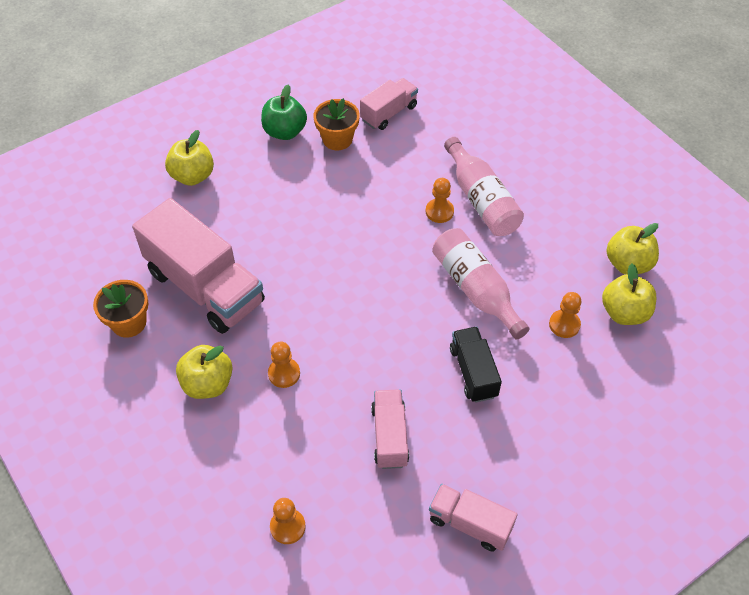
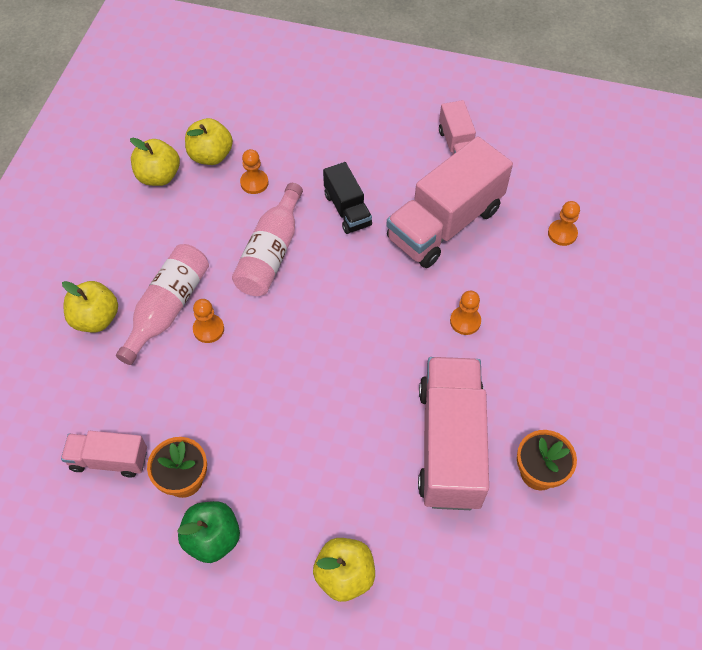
camera: 130 degrees left, 5 degrees up
(208, 384) = (525, 364): yellow apple -> yellow apple (96, 318)
(389, 436) = (444, 224): pink truck -> pink truck, size x1.90
(473, 372) = (347, 209): black truck -> black truck turned 60 degrees counterclockwise

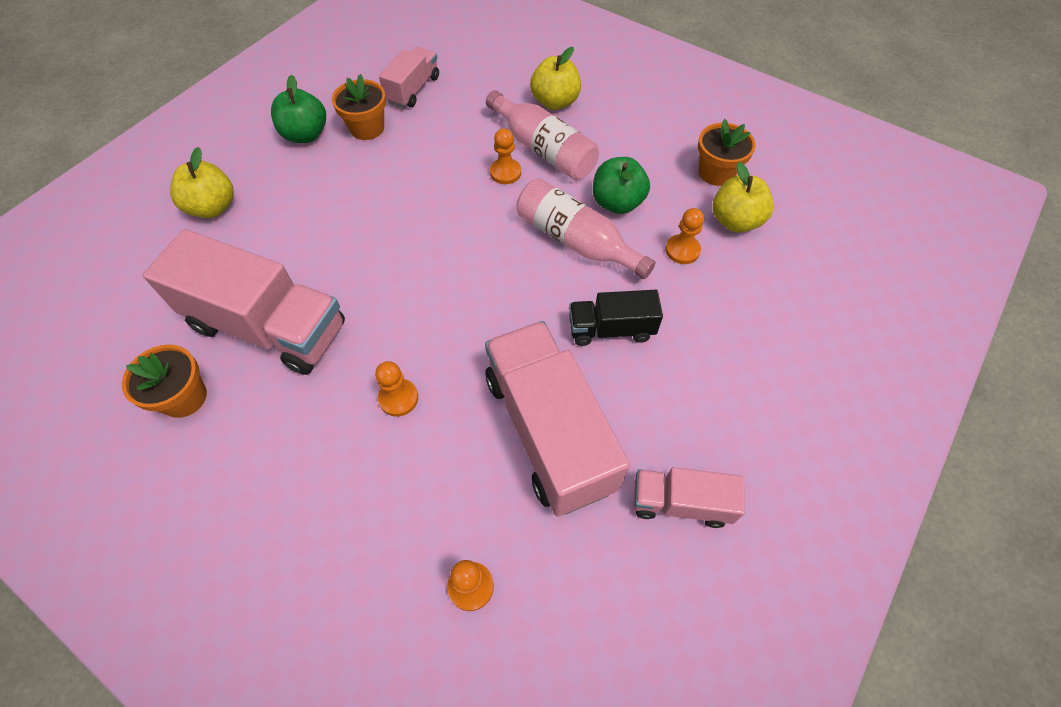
camera: 110 degrees right, 0 degrees up
(159, 176) = (716, 172): yellow apple -> orange flower pot
(218, 235) = (617, 203): none -> green apple

